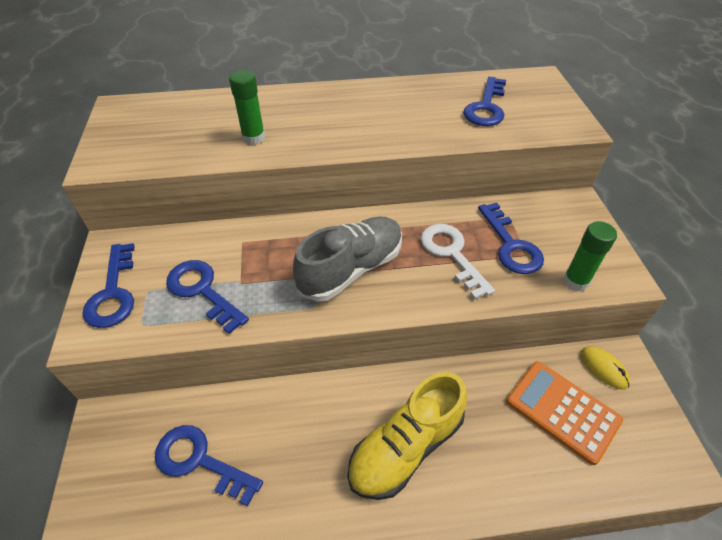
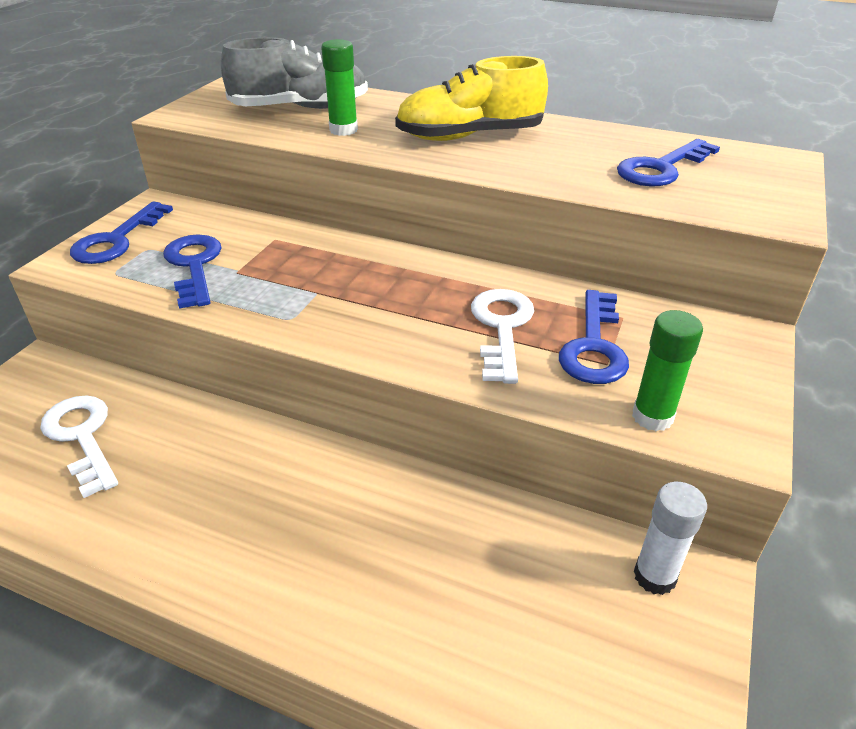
camera: 30 degrees right, 10 degrees down
(199, 461) = (82, 437): blue key -> white key
(351, 269) = (364, 300): grey shoe -> grey shoe (300, 108)
(405, 447) = (296, 530): yellow shoe -> yellow shoe (469, 136)
(562, 411) = (540, 595): orange calculator -> none
(603, 368) = (654, 576): yellow mouse -> white glue stick

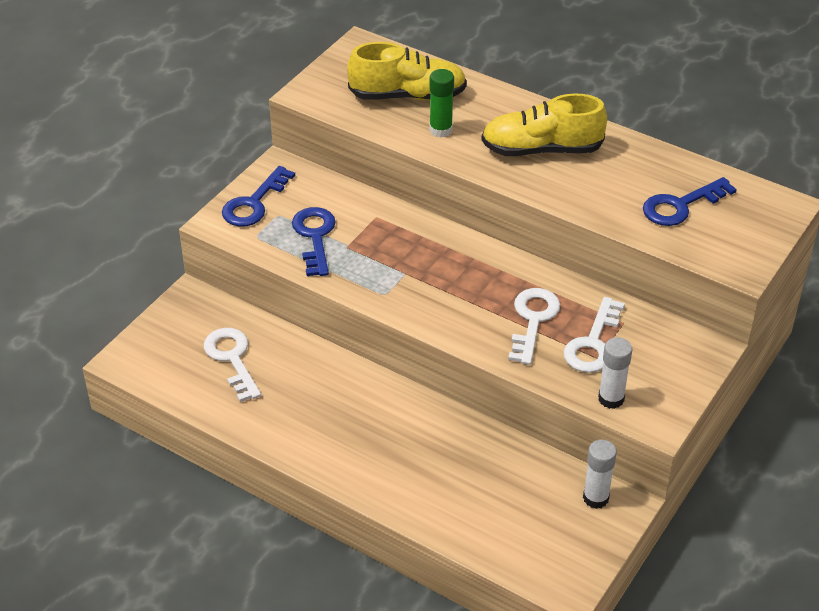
camera: 10 degrees right, 5 degrees up
(300, 108) = (407, 96): grey shoe -> yellow shoe
(594, 346) = (593, 343): blue key -> white key
(652, 417) = (611, 399): green glue stick -> white glue stick

